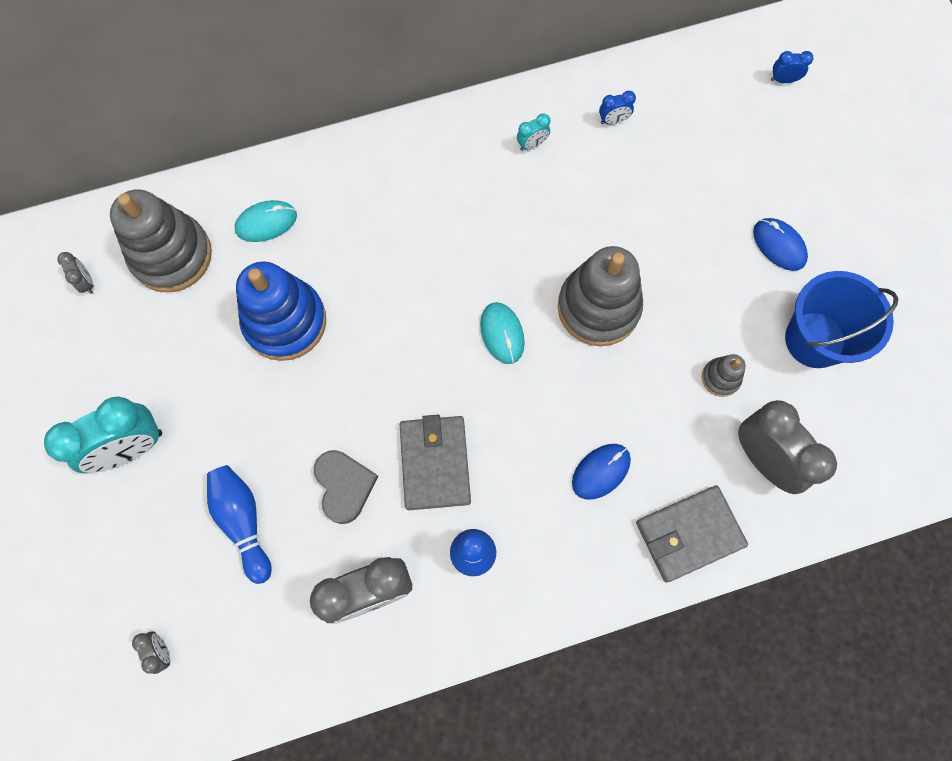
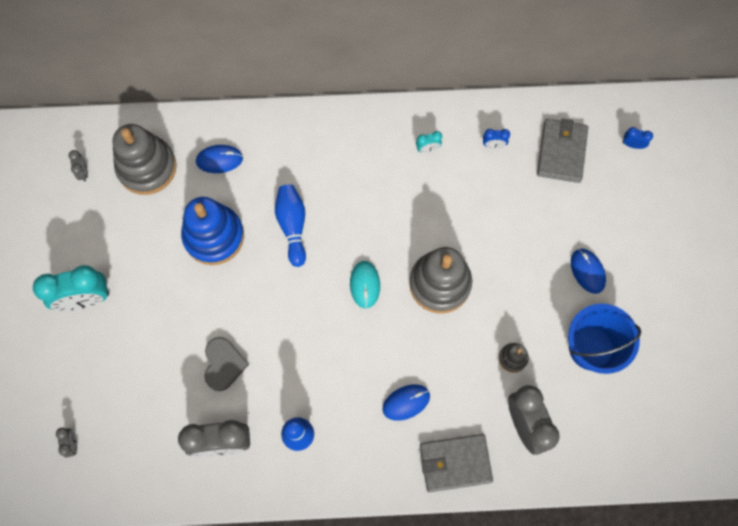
camera: 15 degrees right, 0 degrees up
(243, 521) = (148, 370): blue bowling pin -> blue bowling pin (292, 226)
(266, 222) = (219, 160): turquoise mouse -> blue mouse
(435, 463) = (291, 365): grey wallet -> grey wallet (561, 152)

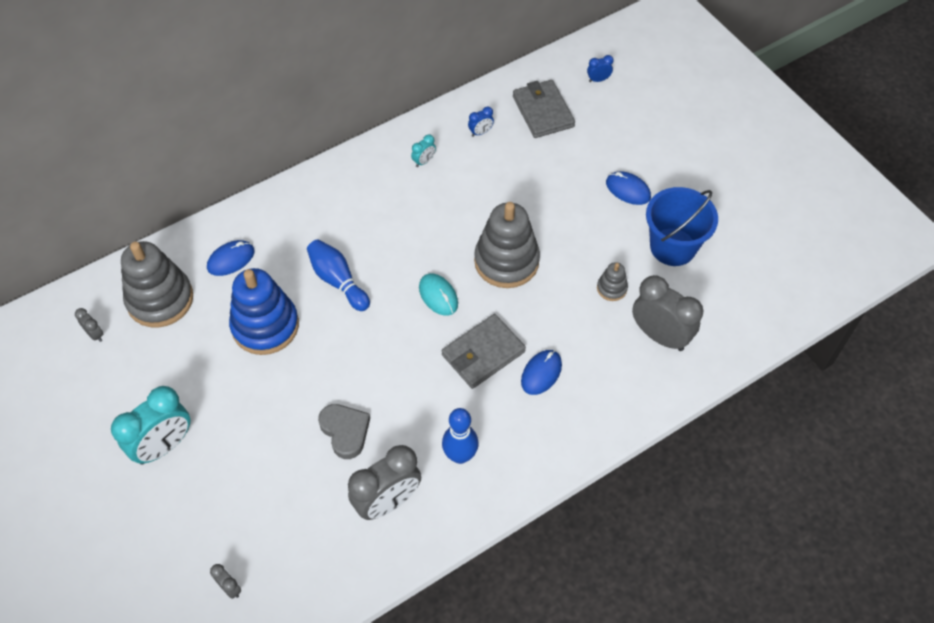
camera: 30 degrees left, 15 degrees down
(455, 463) = (620, 400): grey wallet -> grey wallet (483, 353)

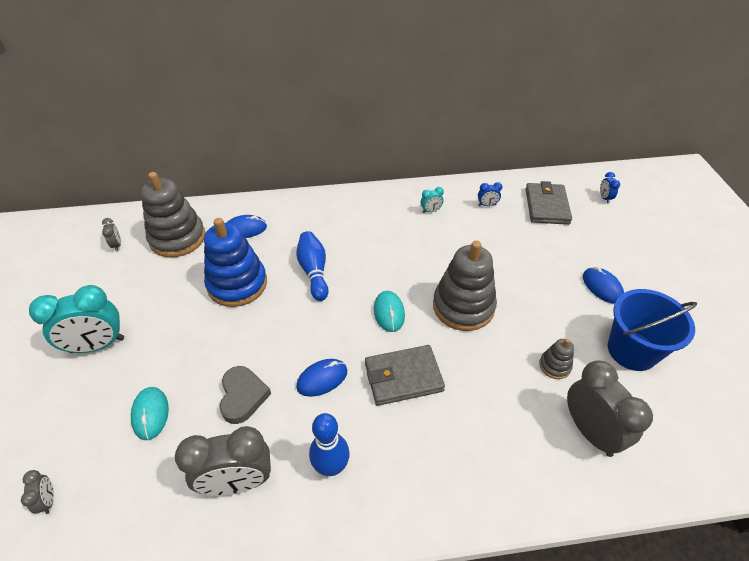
camera: 25 degrees right, 10 degrees down
(268, 483) = (150, 414): none -> turquoise mouse
(541, 373) = (450, 418): blue mouse -> blue mouse (322, 379)
(598, 80) = (604, 198): blue clock -> blue clock turned 105 degrees counterclockwise

